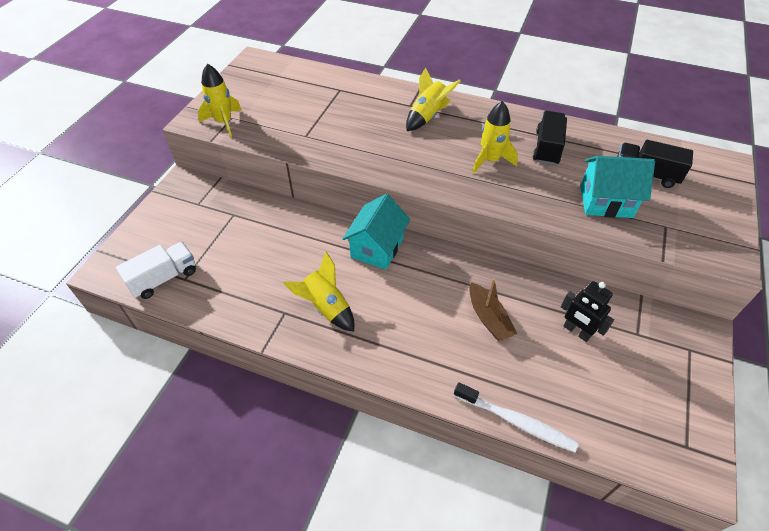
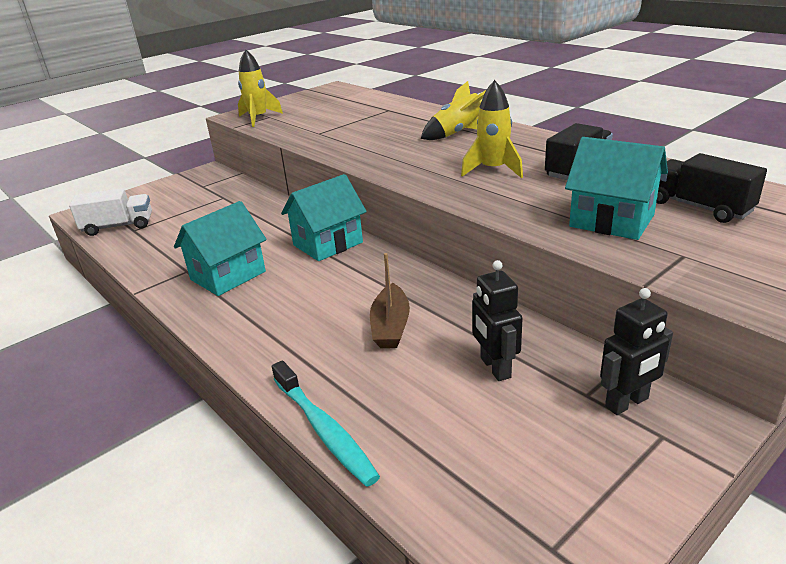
camera: 30 degrees right, 20 degrees down
(326, 307) = (228, 276): yellow rocket -> turquoise house
(516, 421) = (324, 429): white toothbrush -> turquoise toothbrush
(660, 332) = (627, 403): none -> black robot

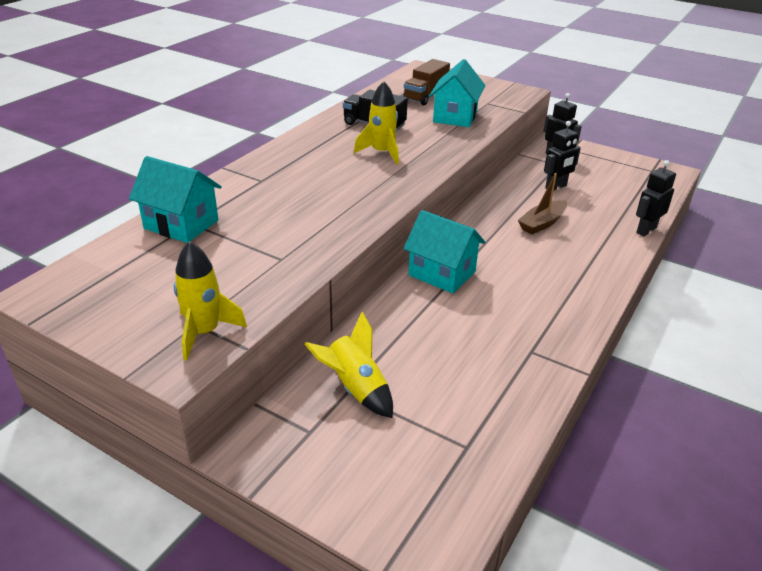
camera: 110 degrees left, 5 degrees up
(118, 226) = (463, 472): white truck -> none
(228, 276) = (524, 319): turquoise house -> turquoise house (181, 224)
(324, 429) = (646, 230): turquoise toothbrush -> black robot
(390, 326) = (542, 223): brown boat -> brown boat turned 150 degrees clockwise
(458, 133) = (289, 173): yellow rocket -> yellow rocket (355, 388)
(699, 207) = (425, 96): black truck -> brown truck

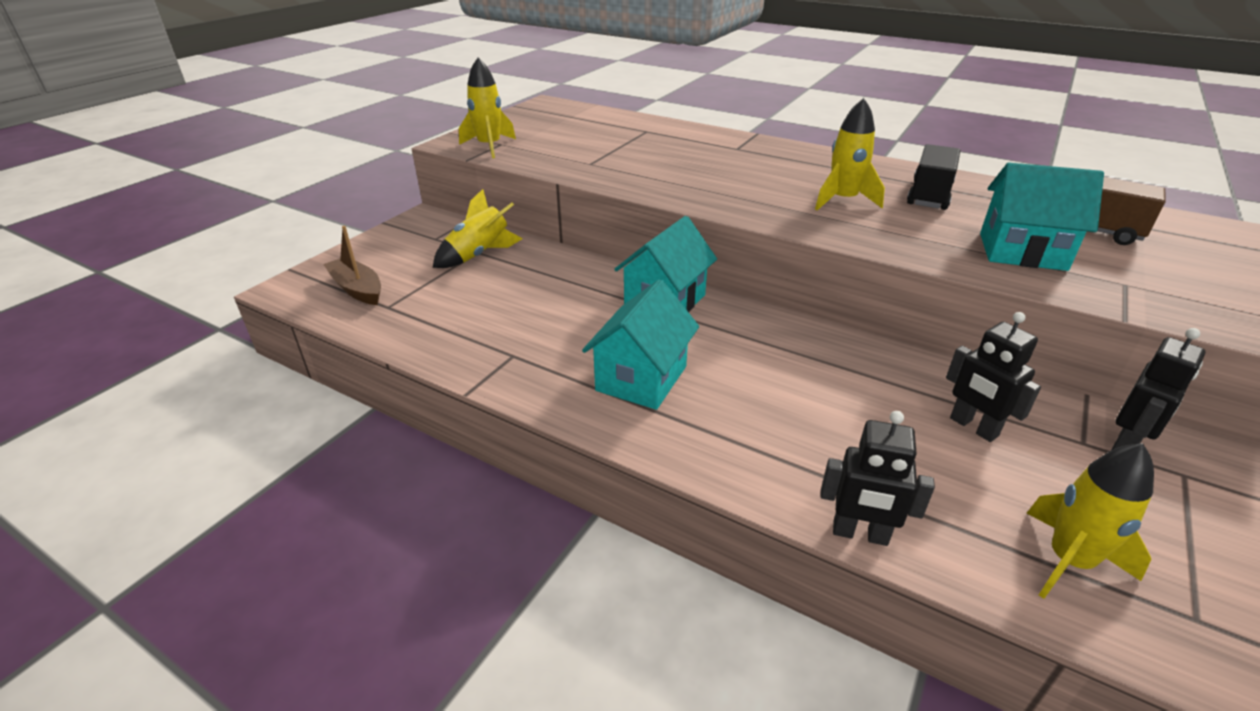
camera: 90 degrees right, 0 degrees up
(181, 224) = (643, 128): turquoise house -> turquoise house (641, 378)
(542, 223) = (824, 395): brown boat -> brown boat (357, 289)
(636, 186) = (1068, 561): none -> yellow rocket
(646, 230) = (860, 534): black robot -> black robot turned 150 degrees clockwise

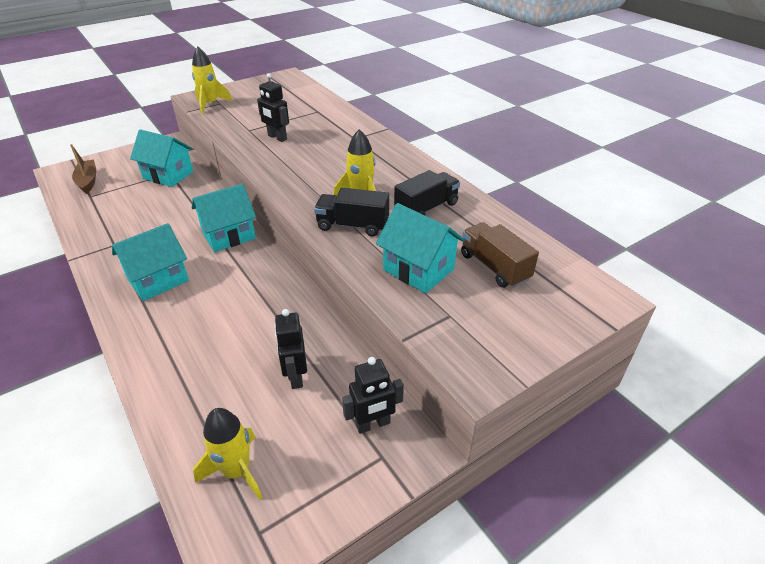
camera: 25 degrees right, 5 degrees up
(479, 255) = (168, 175): yellow rocket -> turquoise house
(860, 534) = (152, 408): black robot -> black robot (277, 137)
(882, 229) = (352, 225): none -> black truck

